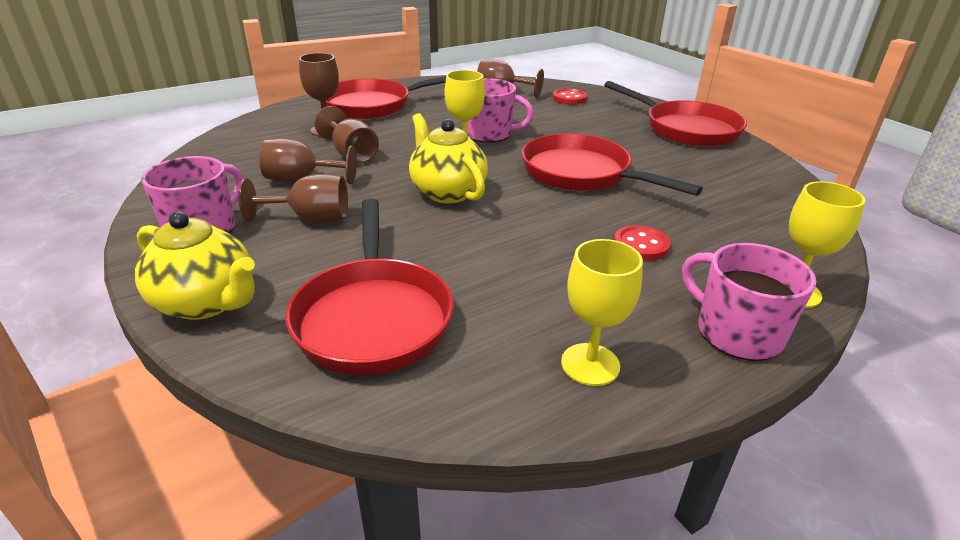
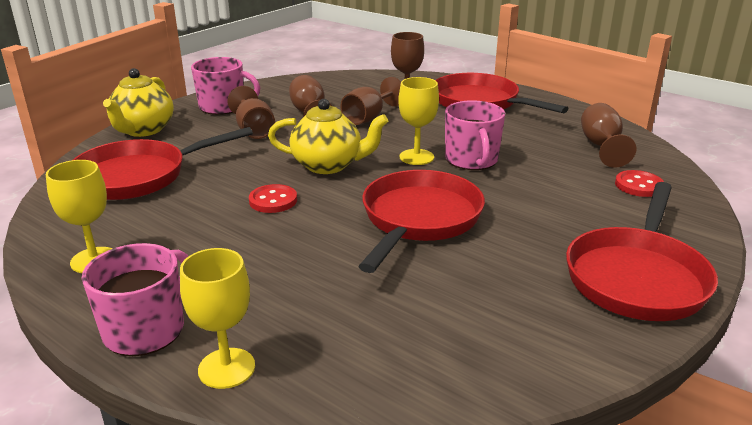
camera: 70 degrees right, 5 degrees down
(447, 192) = (328, 165): yellow teapot -> yellow teapot turned 60 degrees clockwise
(641, 245) = (282, 267): red button -> red button (273, 201)

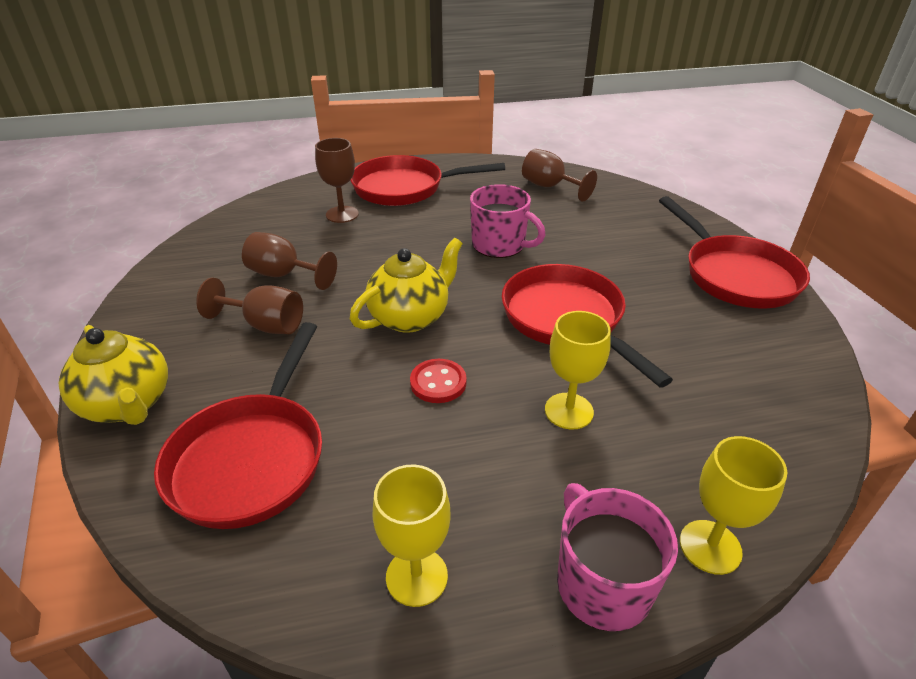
camera: 50 degrees left, 10 degrees up
(223, 107) = (170, 318): pink mug -> none
(368, 118) = (347, 250): brown goblet -> none
(416, 157) = (459, 266): yellow goblet -> yellow goblet (569, 411)
(638, 185) = (621, 207): red button -> none

